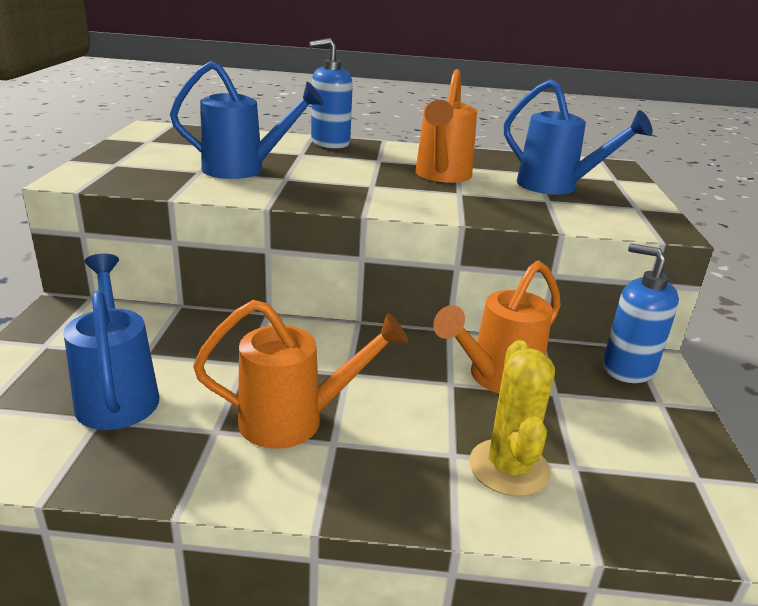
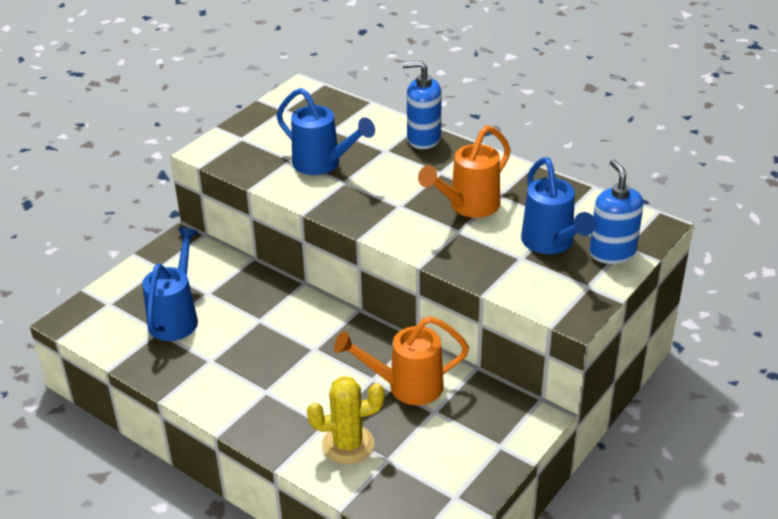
camera: 35 degrees right, 10 degrees up
(296, 420) = (257, 370): orange watering can -> none
(509, 467) = (348, 444): yellow cactus -> yellow cactus turned 45 degrees clockwise
(628, 368) = (512, 413): blue soap dispenser -> blue soap dispenser (612, 252)

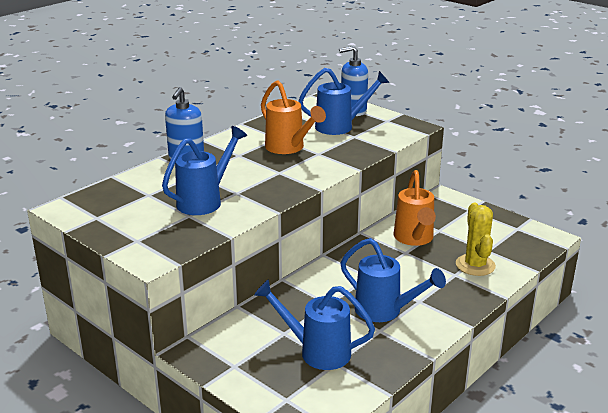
camera: 85 degrees left, 10 degrees down
(244, 363) = (385, 311): none -> blue watering can

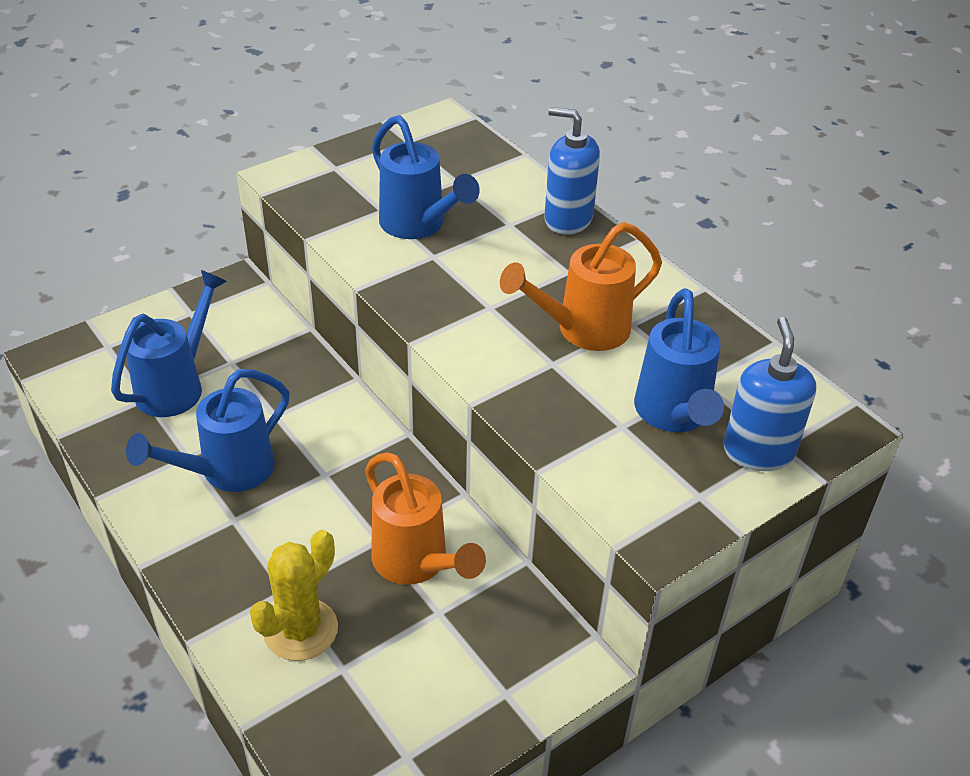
camera: 100 degrees right, 15 degrees up
(414, 239) = (417, 564): orange watering can -> orange watering can turned 135 degrees counterclockwise
(475, 265) = (300, 629): yellow cactus -> yellow cactus turned 60 degrees counterclockwise

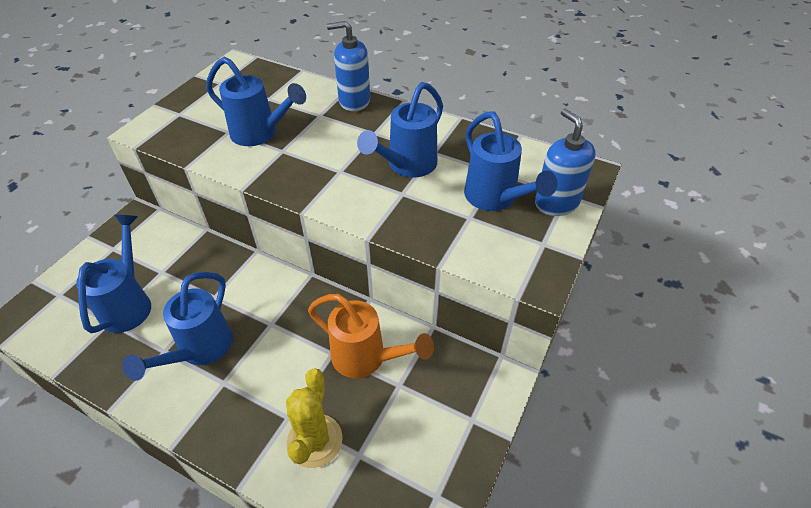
camera: 25 degrees left, 5 degrees up
(582, 331) = (407, 166): orange watering can -> blue watering can

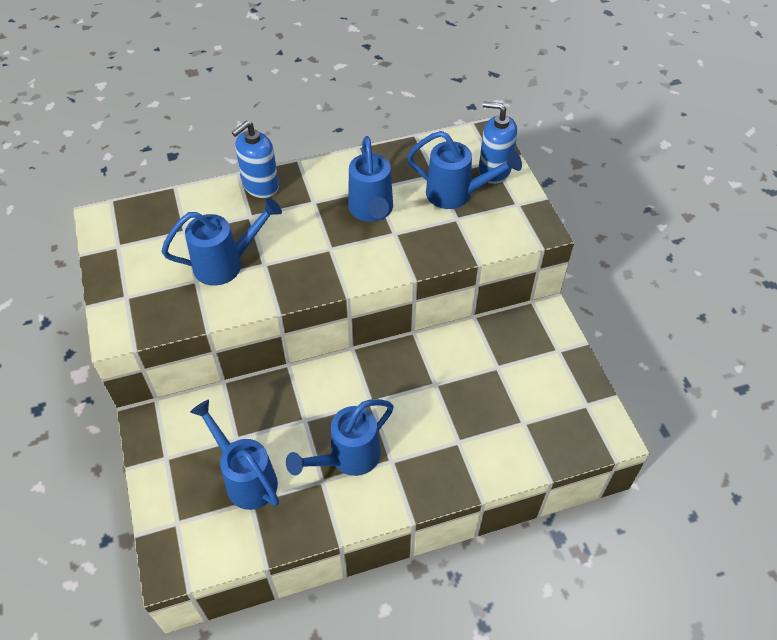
camera: 45 degrees left, 5 degrees up
(199, 351) = (347, 458): blue watering can -> blue watering can turned 75 degrees clockwise
(314, 440) = (490, 439): yellow cactus -> none
(367, 359) = (460, 369): orange watering can -> none

